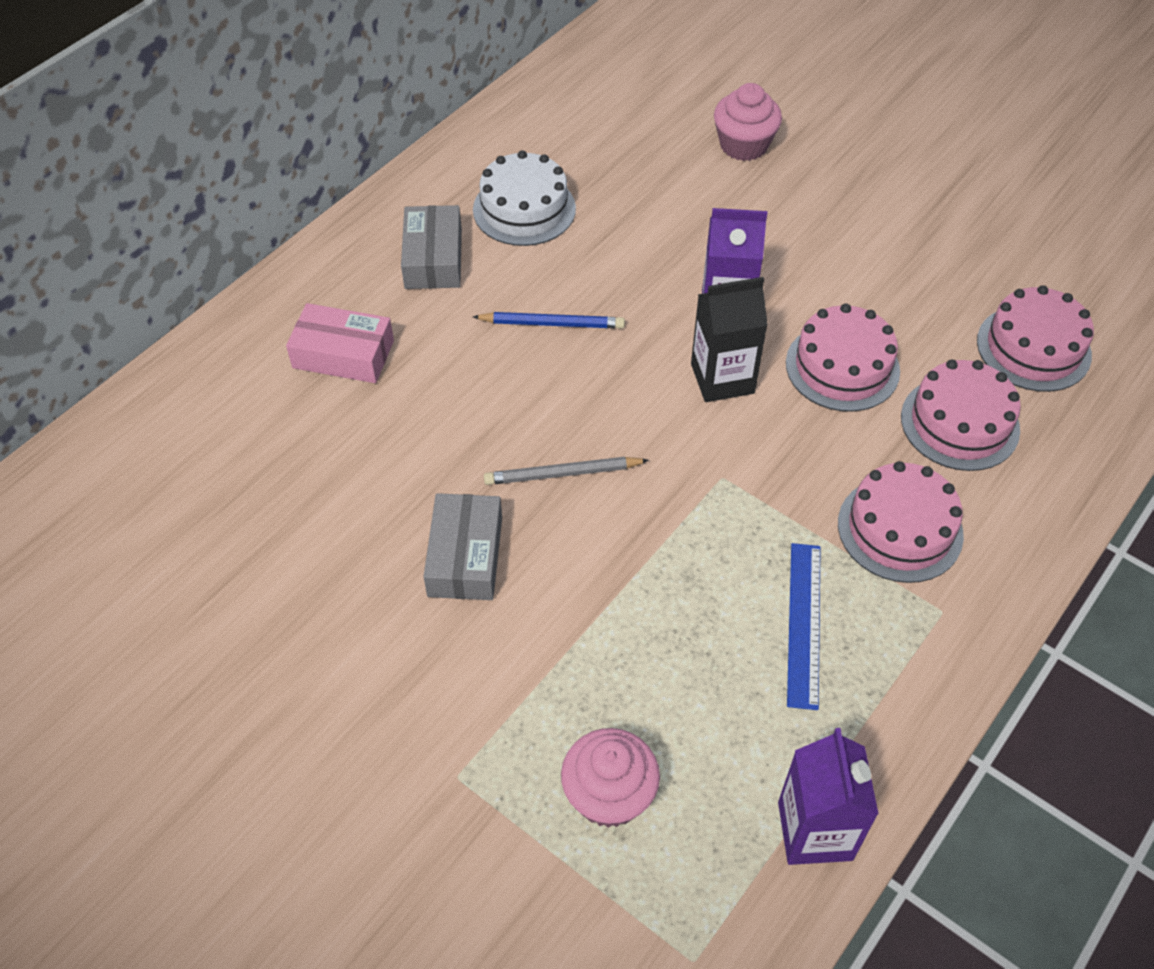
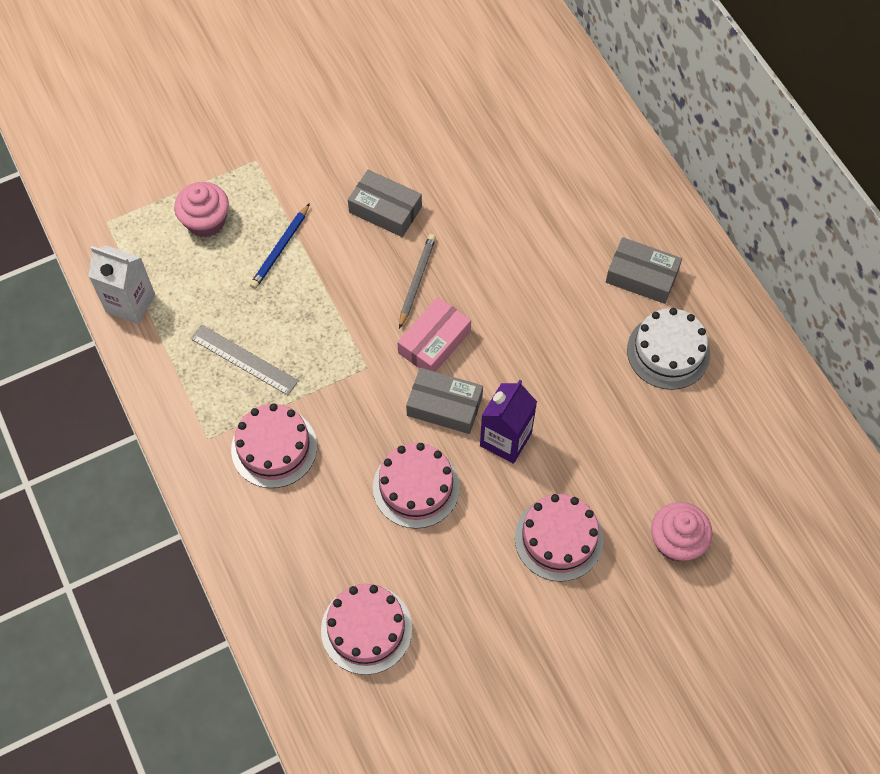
camera: 115 degrees right, 10 degrees up
(343, 354) = (575, 197): pink box -> pink box (434, 342)
(552, 323) = (544, 324): blue pencil -> blue pencil (280, 248)
(722, 378) = (444, 406): black carton -> grey box
(803, 623) = (244, 359): blue ruler -> grey ruler
(815, 831) = (130, 303): purple carton -> white carton
(960, 423) = (330, 534): pink cake -> pink cake (558, 538)

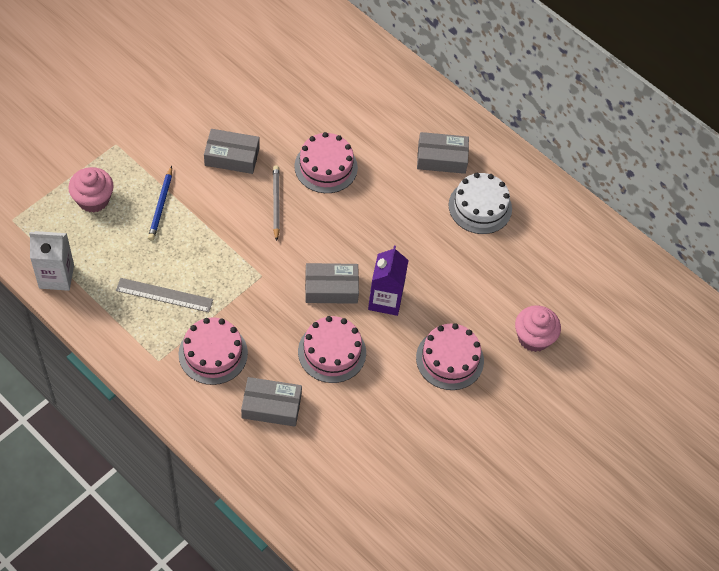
camera: 25 degrees left, 5 degrees down
(319, 534) = (271, 406): none -> grey box
(366, 629) = (333, 463): pink cake -> pink cake (326, 167)
(434, 342) = (306, 244): pink box -> none

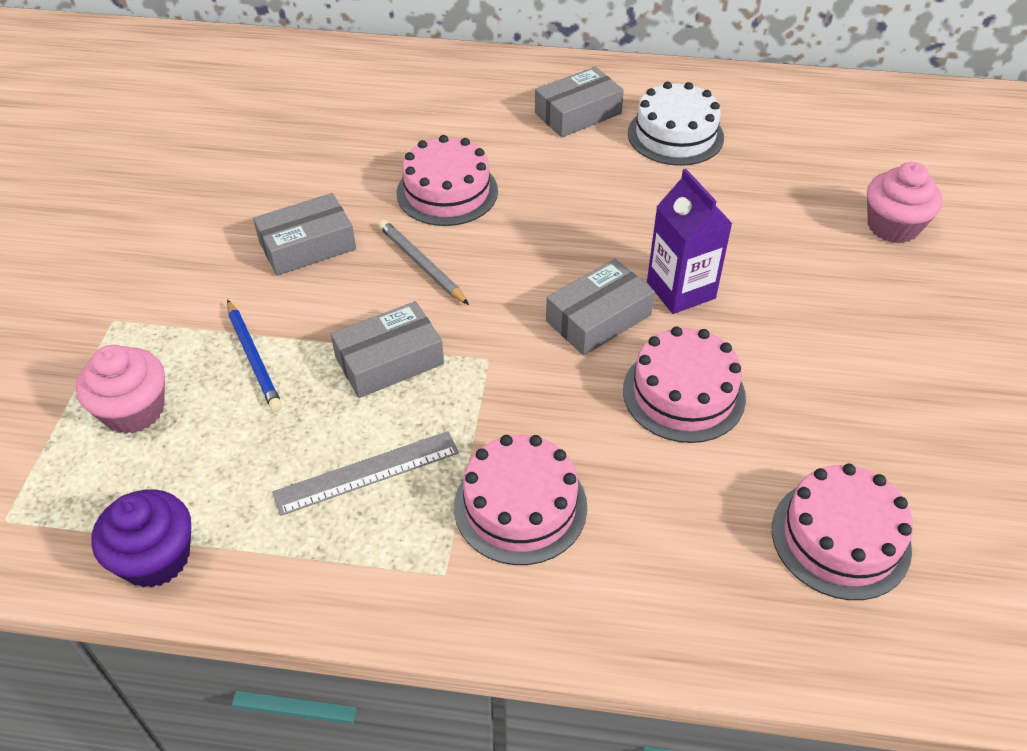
camera: 30 degrees left, 10 degrees down
(56, 276) = (156, 558): white carton -> purple cupcake
(271, 406) = (680, 521): grey box -> grey box (389, 360)
(449, 359) = (834, 307): pink cake -> pink cake (840, 538)

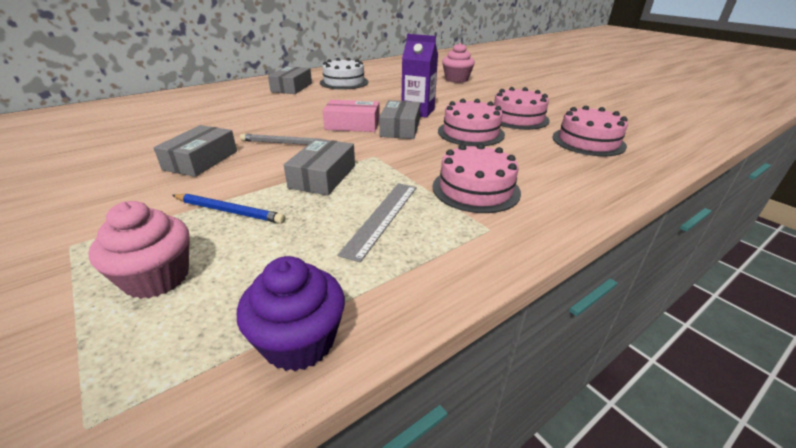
camera: 45 degrees left, 15 degrees down
(447, 192) = (262, 121): pink cake -> pink cake (517, 118)
(546, 269) = (352, 125): none -> pink box

